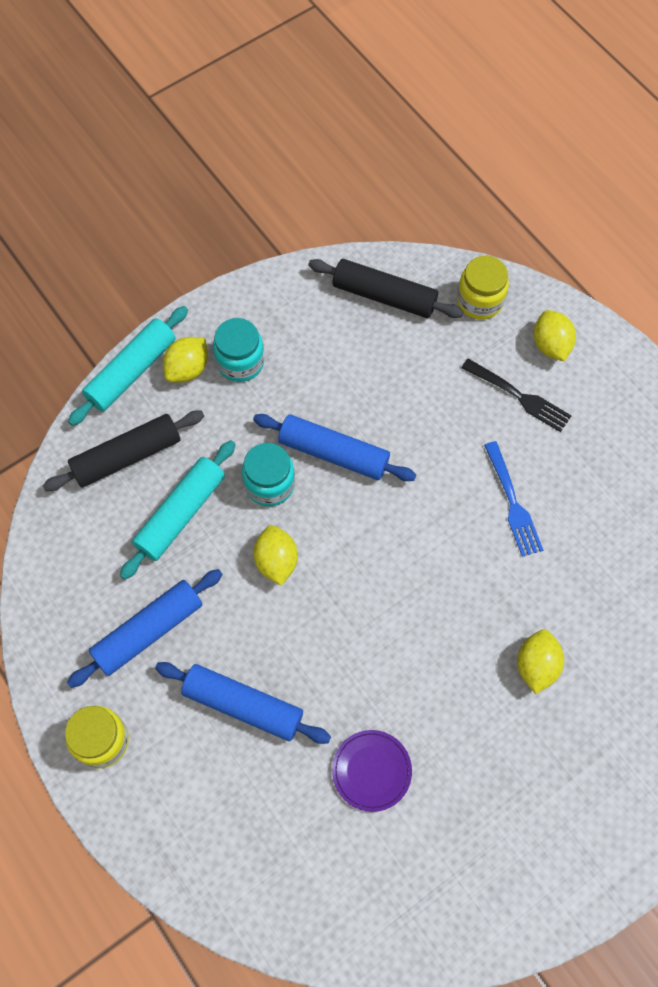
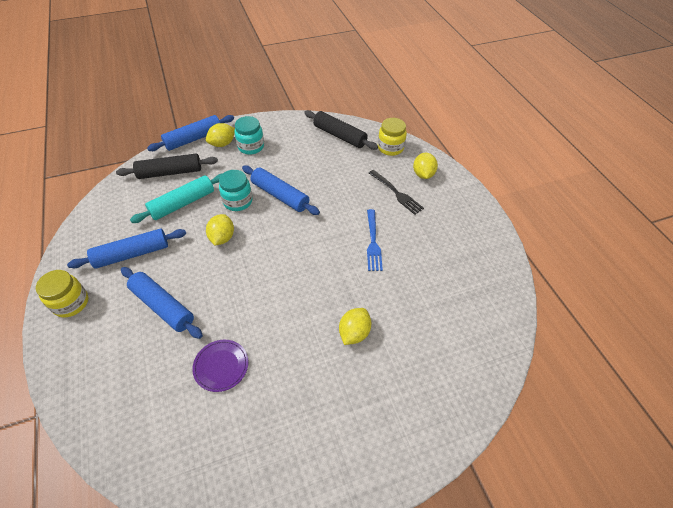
camera: 15 degrees right, 15 degrees down
(131, 371) = (194, 139): turquoise rolling pin -> blue rolling pin

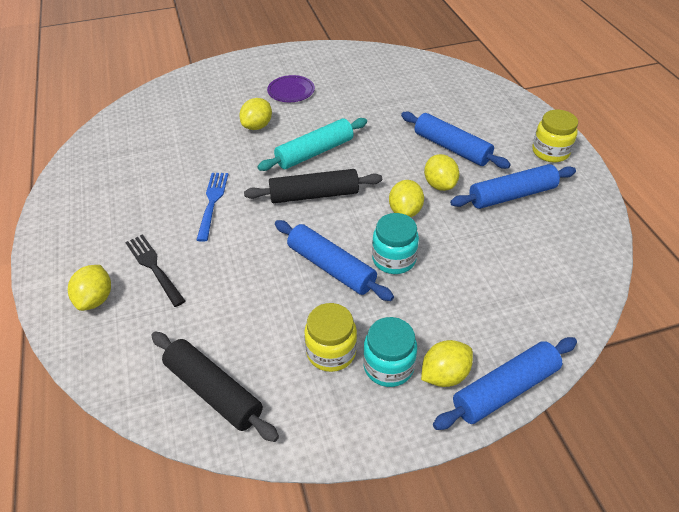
camera: 175 degrees left, 5 degrees down
(170, 172) = (517, 312): black rolling pin -> black rolling pin (314, 195)
(182, 203) = (474, 258): turquoise rolling pin -> turquoise rolling pin (314, 152)
(188, 263) = (439, 185): none -> yellow lemon
(221, 366) = (381, 108): purple plate -> purple plate (291, 91)
(390, 148) = (125, 357): yellow jar -> yellow jar (331, 352)

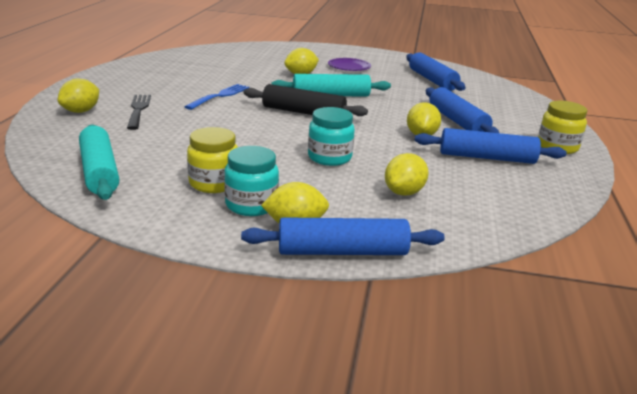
camera: 25 degrees right, 20 degrees down
(213, 391) = (99, 172): black rolling pin -> turquoise rolling pin
(331, 267) = (270, 146): blue rolling pin -> blue rolling pin (432, 80)
(405, 211) = (372, 139): yellow lemon -> yellow lemon (404, 192)

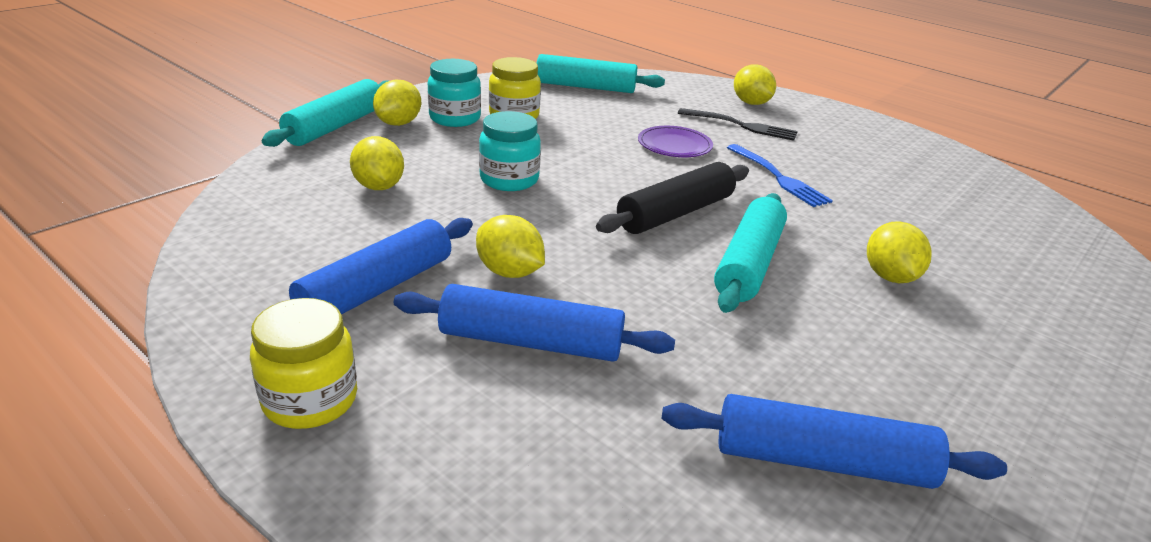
camera: 120 degrees right, 5 degrees up
(342, 252) = (336, 126): blue rolling pin -> turquoise rolling pin
(349, 67) = (957, 363): purple plate -> purple plate (674, 145)

